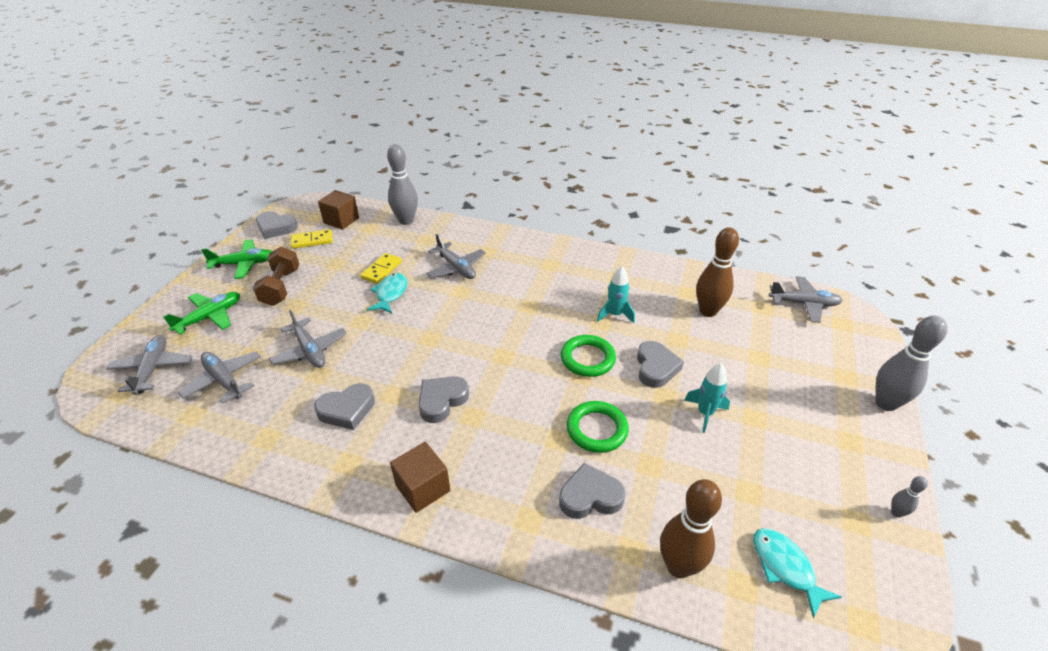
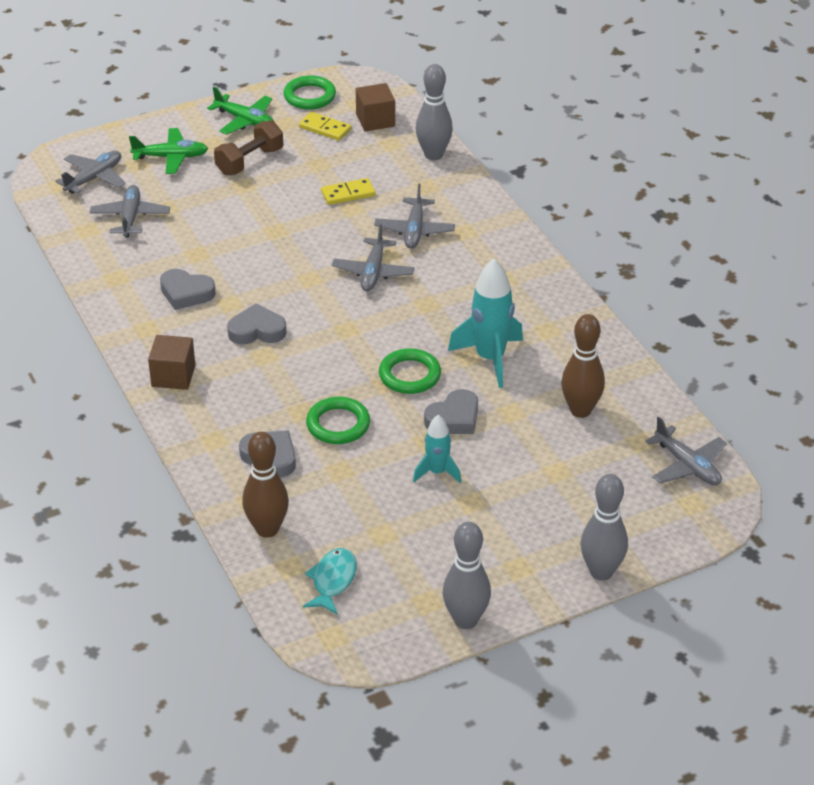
camera: 45 degrees right, 0 degrees up
(276, 228) = (309, 96): grey heart -> green ring
(310, 350) = (211, 231): grey plane -> grey plane (373, 272)
(390, 294) = (328, 221): turquoise fish -> none
(615, 315) = (490, 358): turquoise rocket -> turquoise rocket, size x1.72
(896, 512) = (465, 620): grey bowling pin -> grey bowling pin, size x2.22

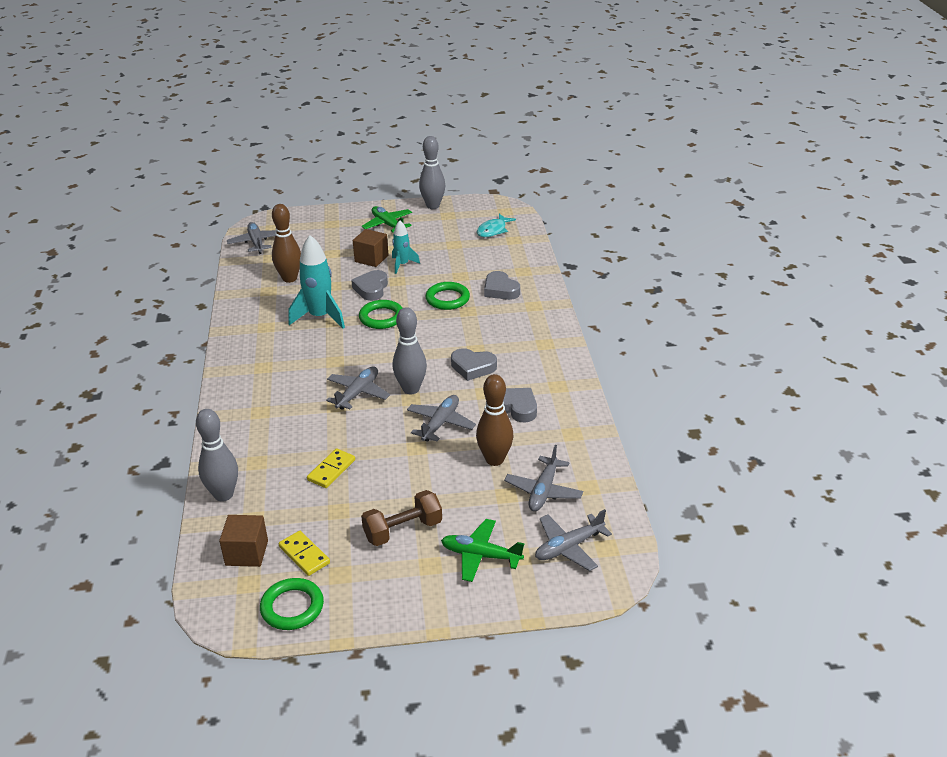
camera: 160 degrees left, 5 degrees down
(173, 376) = (548, 348): brown cube -> brown cube (371, 258)
(245, 121) = (381, 588): green plane -> green plane (388, 225)
(267, 529) = (519, 257): brown bowling pin -> brown bowling pin (494, 459)
(348, 194) = (331, 470): yellow domino -> yellow domino turned 60 degrees counterclockwise
(414, 230) = (299, 421): grey plane -> grey plane (440, 423)
(454, 418) = (371, 289): grey heart -> grey heart turned 60 degrees counterclockwise
(601, 572) = (348, 211): grey bowling pin -> grey bowling pin (411, 389)

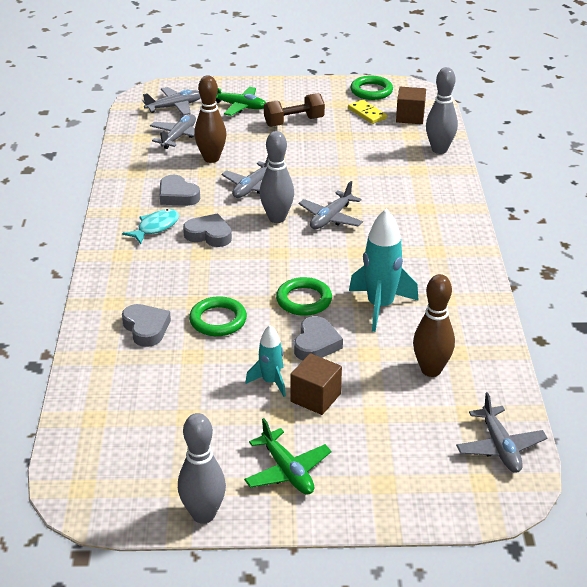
camera: 175 degrees left, 0 degrees up
(331, 470) = (352, 160): yellow domino -> none
(493, 230) = (118, 441): turquoise fish -> turquoise fish (155, 227)

